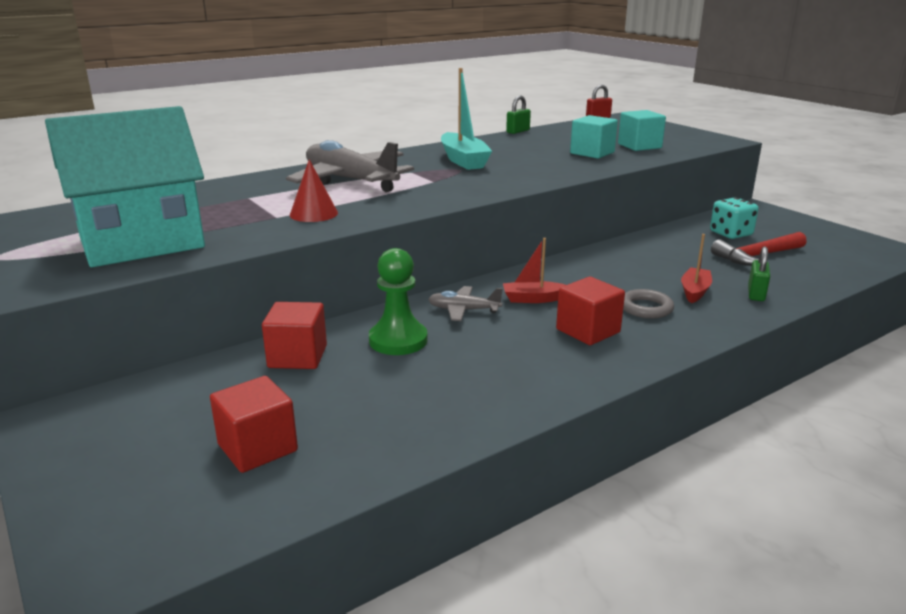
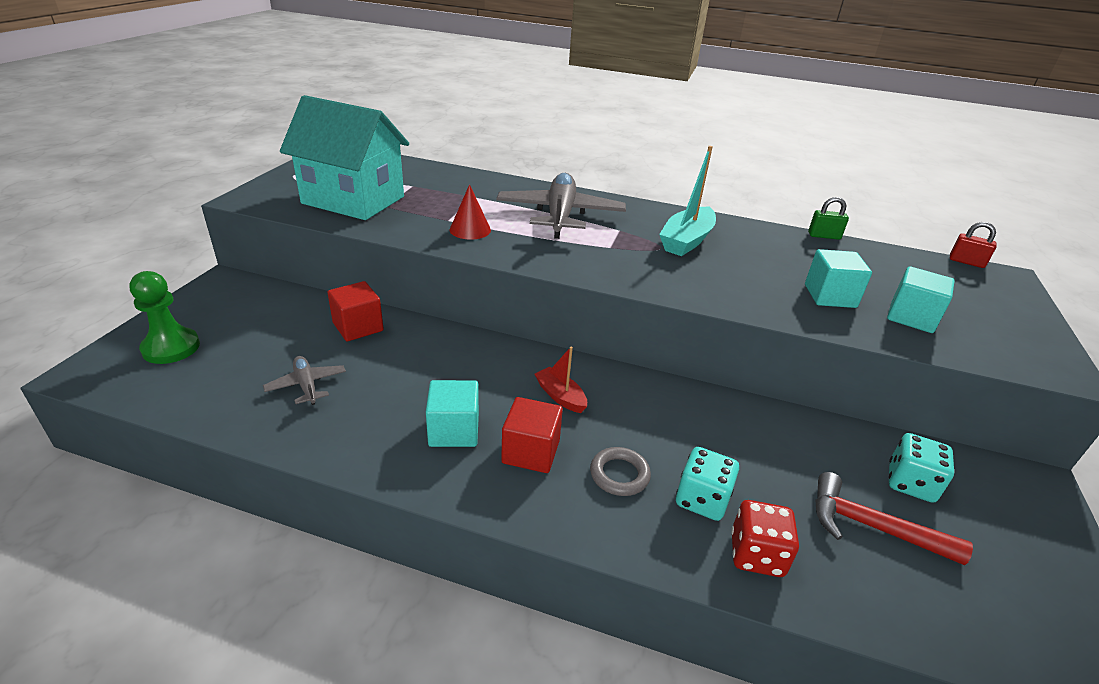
camera: 50 degrees right, 10 degrees up
(257, 448) = (234, 364): red cube -> none
(398, 340) = (418, 358): green pawn -> green pawn (171, 348)
(463, 310) = (499, 368): grey plane -> grey plane (306, 385)
(526, 354) = (454, 430): none -> turquoise cube
(695, 291) = (702, 499): red boat -> turquoise dice
(756, 294) = (756, 554): green padlock -> red dice

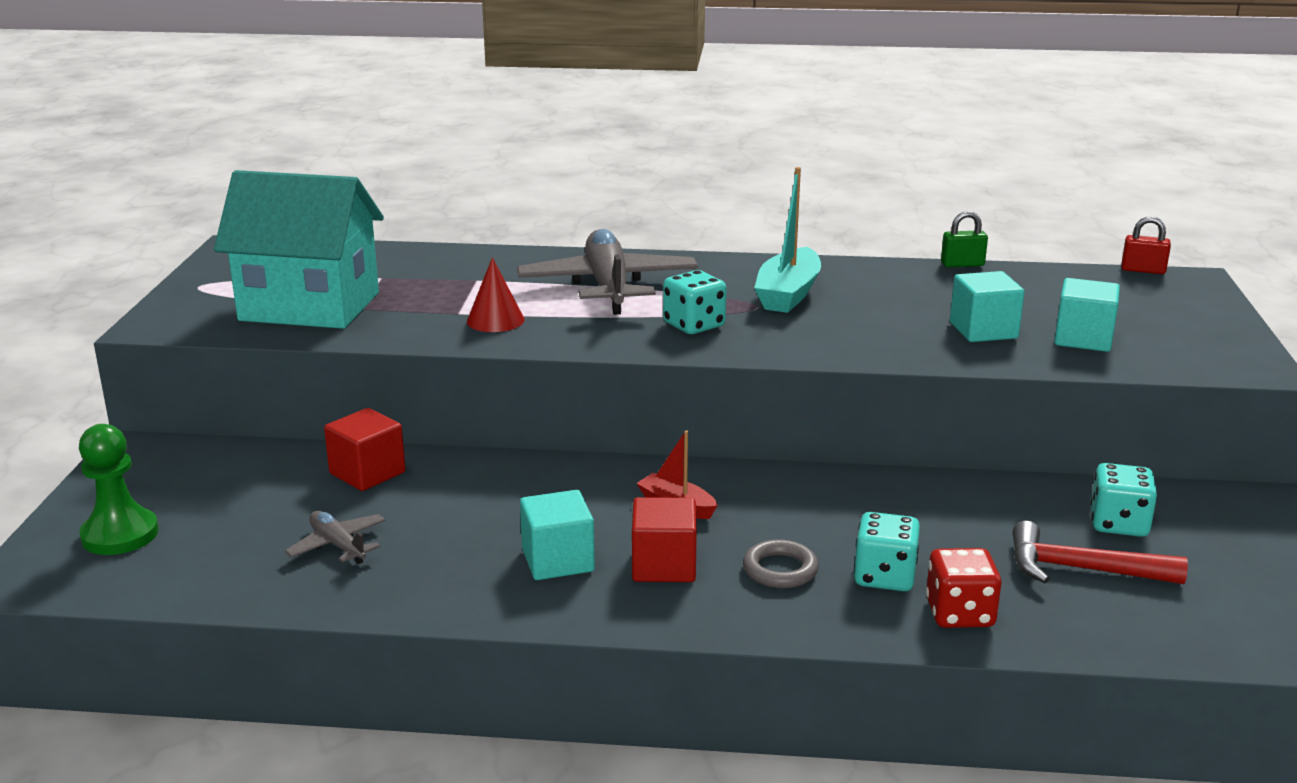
camera: 10 degrees left, 10 degrees down
(608, 256) = (694, 325): none -> turquoise dice

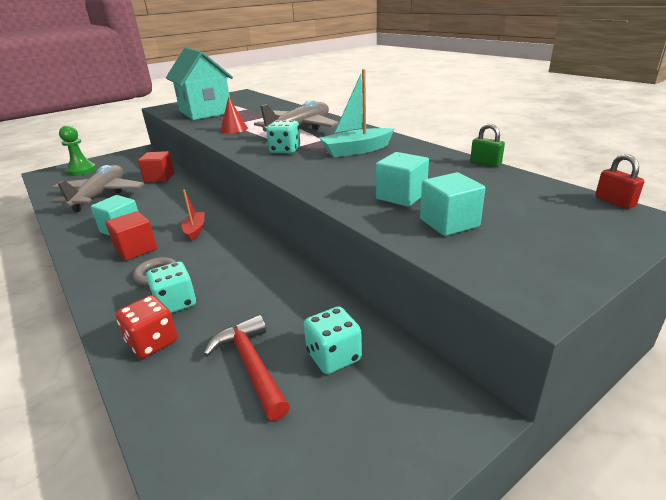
camera: 50 degrees right, 5 degrees up
(338, 545) = (100, 195): grey plane -> grey plane, size x2.09

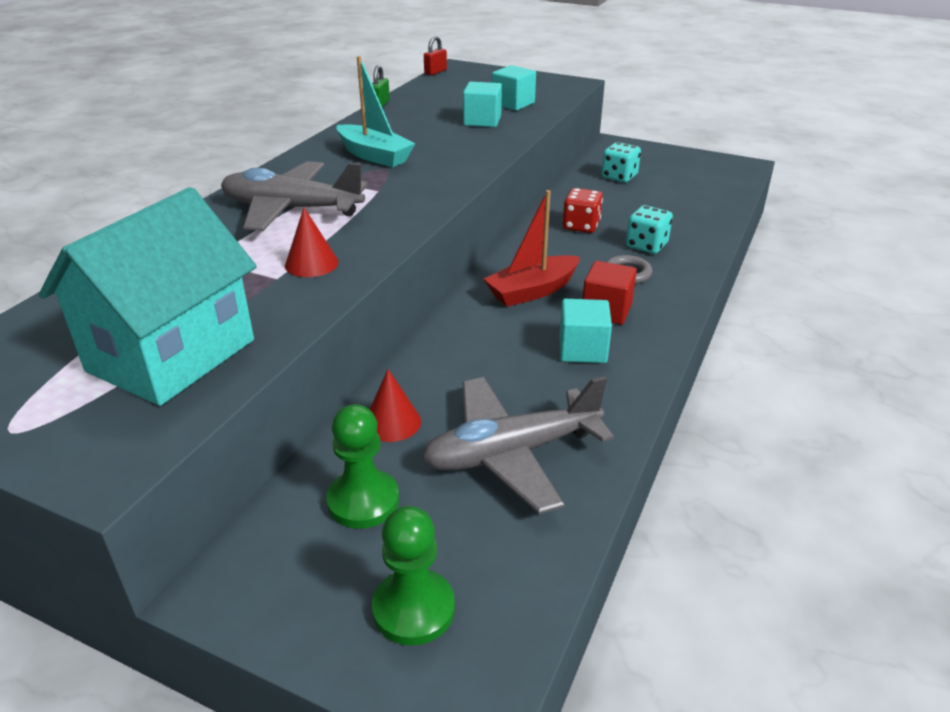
camera: 120 degrees left, 5 degrees up
(132, 169) = (363, 501): none -> green pawn
(153, 342) = (690, 235): red dice -> red dice (581, 226)
(159, 178) = (392, 422): red cube -> red cone
(195, 230) = (532, 291): red boat -> red boat, size x1.67
(251, 365) = (658, 196): red hammer -> none
(285, 150) = (397, 193): turquoise dice -> none

